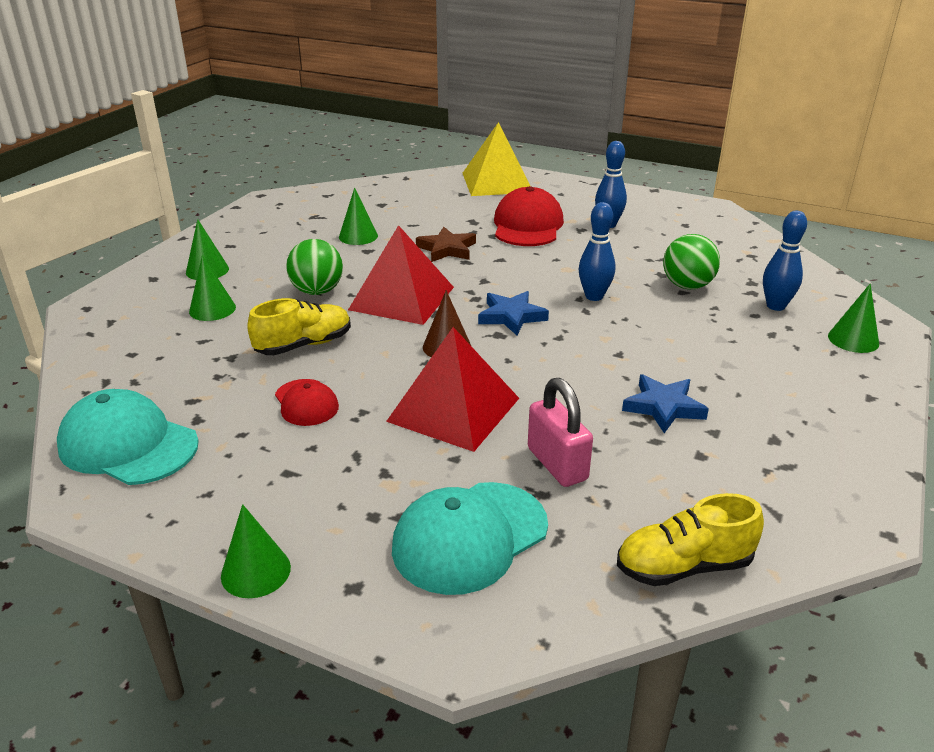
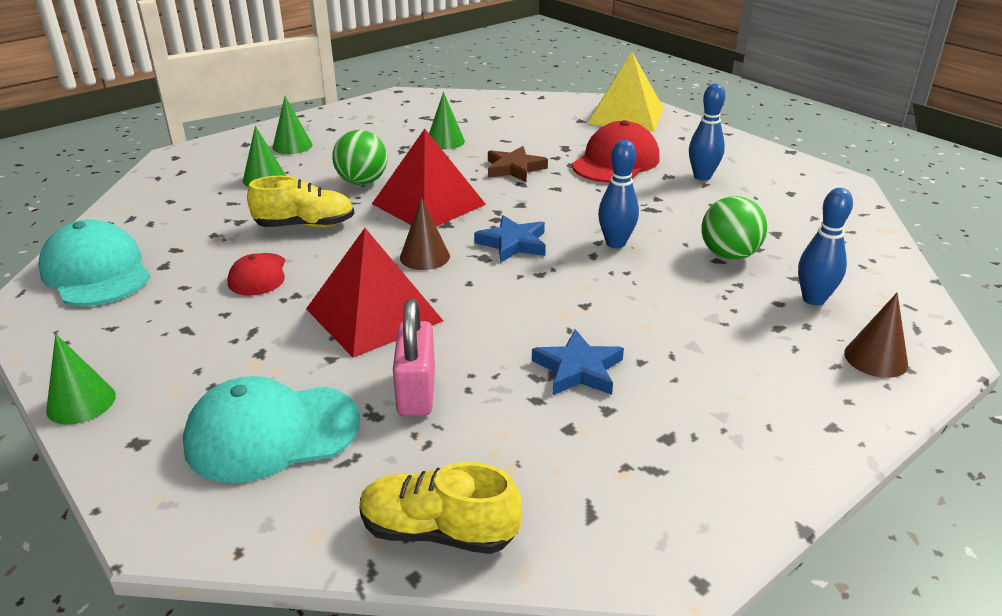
camera: 25 degrees right, 0 degrees up
(853, 339) = (875, 358): green cone -> brown cone

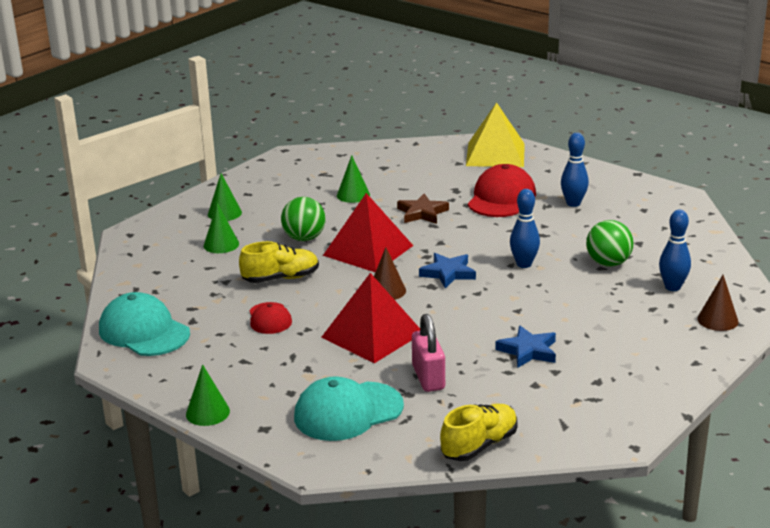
camera: 10 degrees left, 5 degrees down
(438, 531) = (479, 445): yellow shoe -> yellow shoe turned 135 degrees clockwise

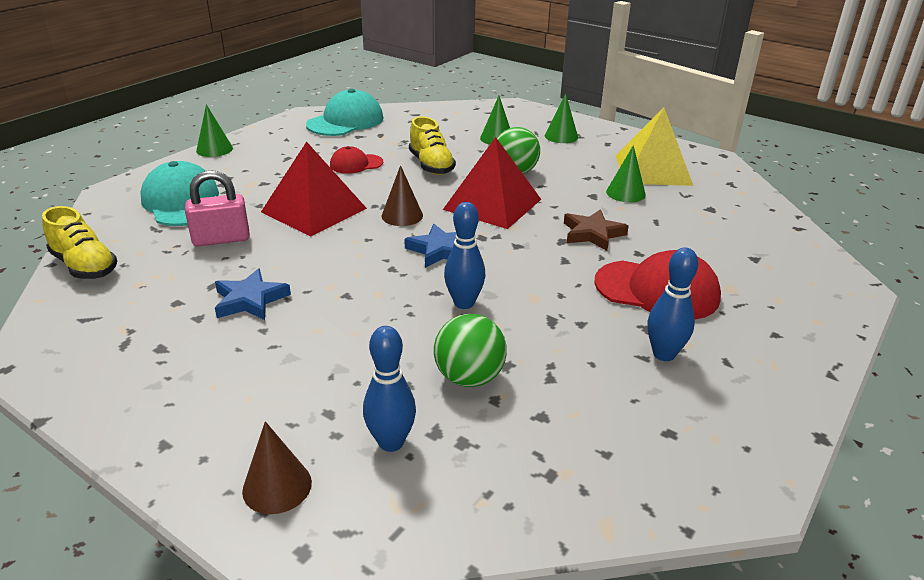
camera: 85 degrees right, 5 degrees up
(495, 154) = (804, 288): yellow pyramid -> yellow pyramid (653, 170)

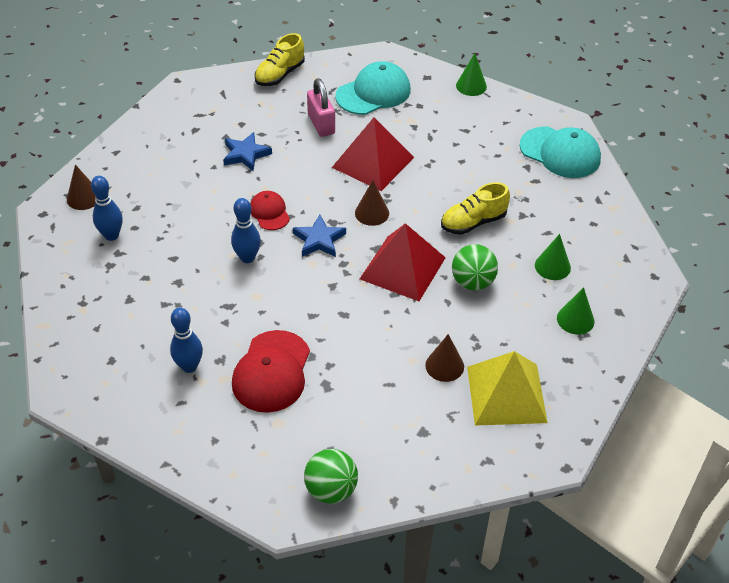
camera: 85 degrees right, 15 degrees up
(356, 164) = (463, 173): red cap -> red cap (269, 212)
(469, 378) = (165, 265): green ball -> green ball (331, 490)
(592, 233) = (359, 335): brown star -> none
(625, 193) = (444, 366): green cone -> brown cone

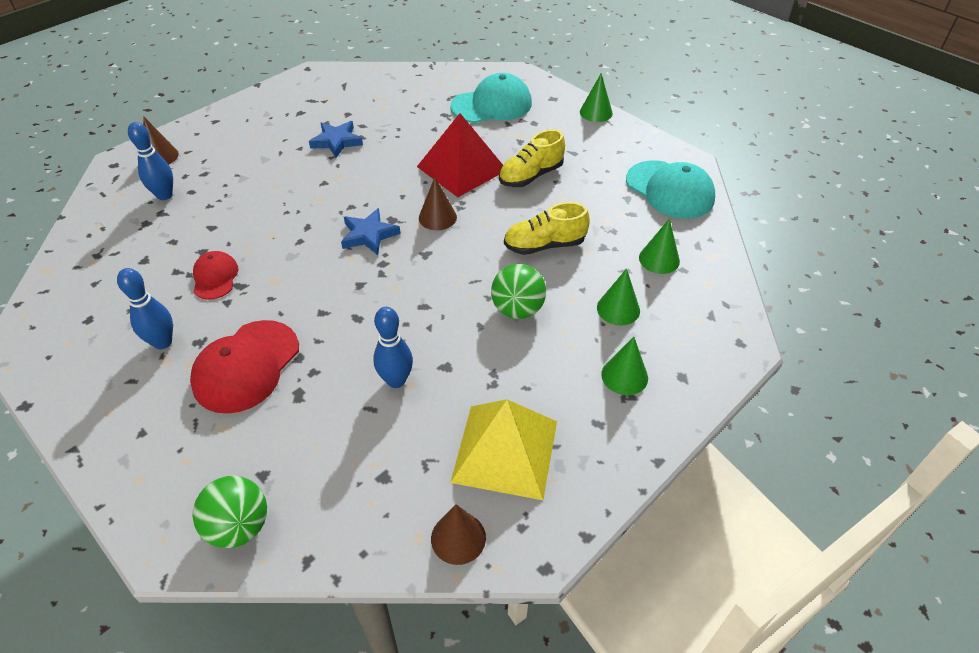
camera: 15 degrees right, 0 degrees up
(247, 258) = (285, 240): blue bowling pin -> blue bowling pin (396, 380)
(269, 212) = (331, 199): red cap -> red cap (215, 277)
(280, 74) = (407, 76): yellow shoe -> yellow shoe (531, 176)
(321, 124) = (425, 125): pink padlock -> none
(403, 268) = (445, 280): red pyramid -> none
(444, 366) = (444, 400): brown cone -> brown cone (458, 538)
(571, 218) = (659, 259): none -> green cone

